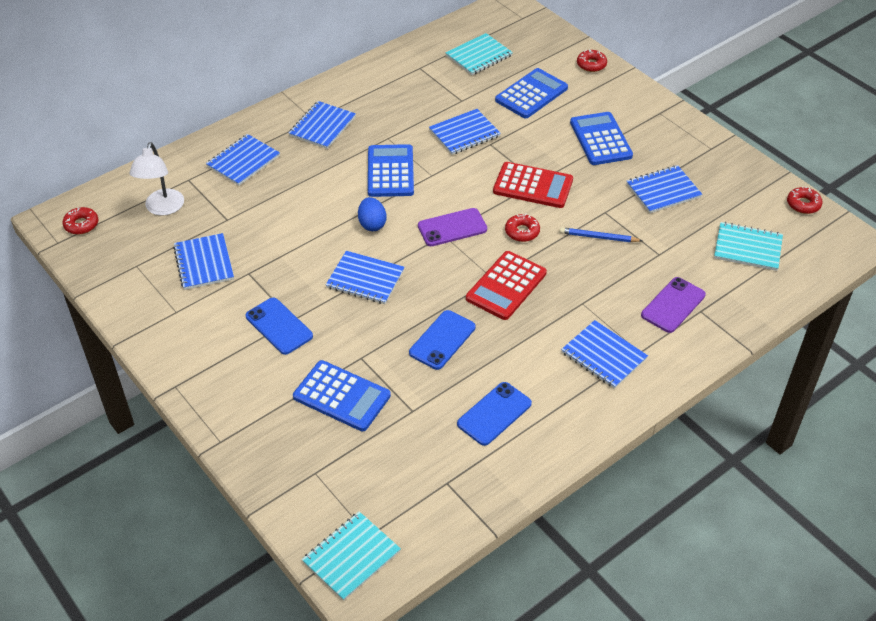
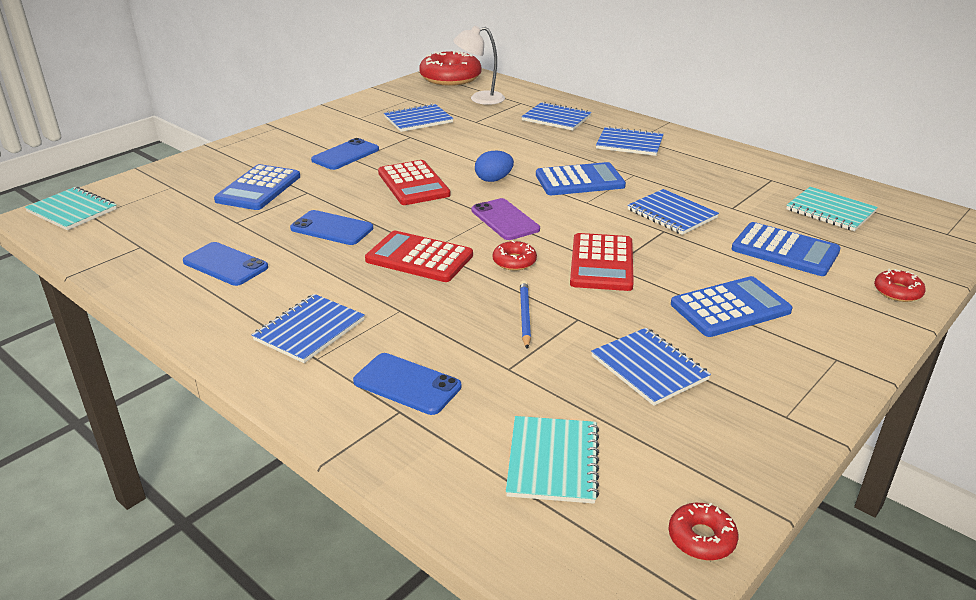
camera: 80 degrees right, 15 degrees down
(81, 224) = (450, 78): red donut -> red donut, size x2.17
(365, 279) = (413, 184): blue notebook -> red calculator
(673, 305) = (407, 384): purple phone -> blue phone

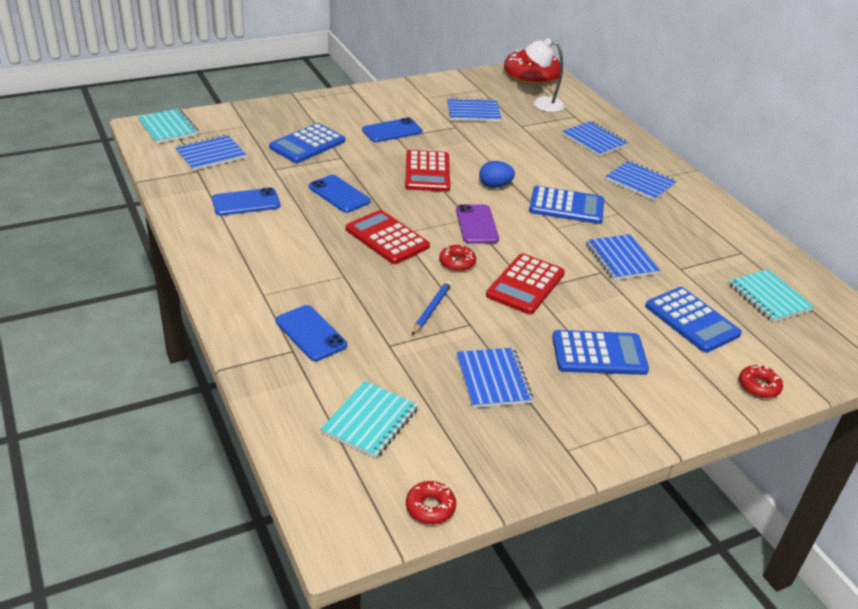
camera: 20 degrees right, 5 degrees up
(225, 264) = (246, 202): blue phone -> blue phone turned 75 degrees counterclockwise
(309, 330) = (271, 272): blue notebook -> blue notebook (210, 154)

